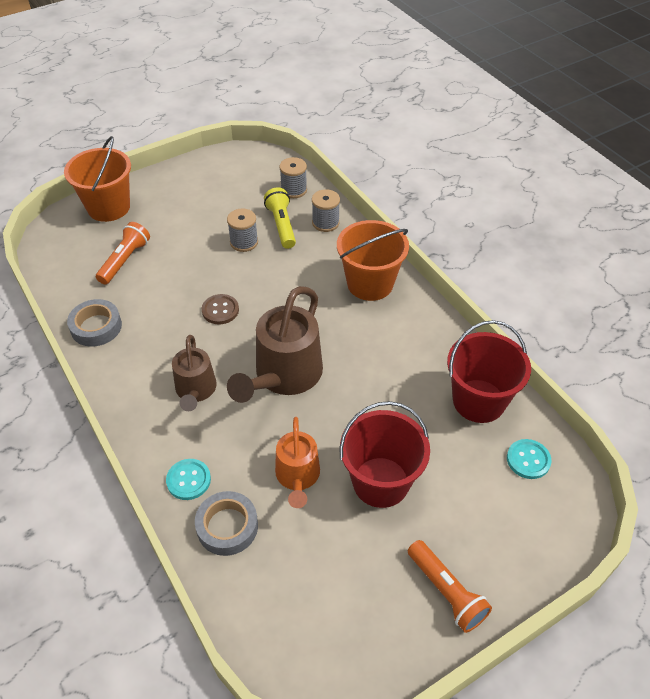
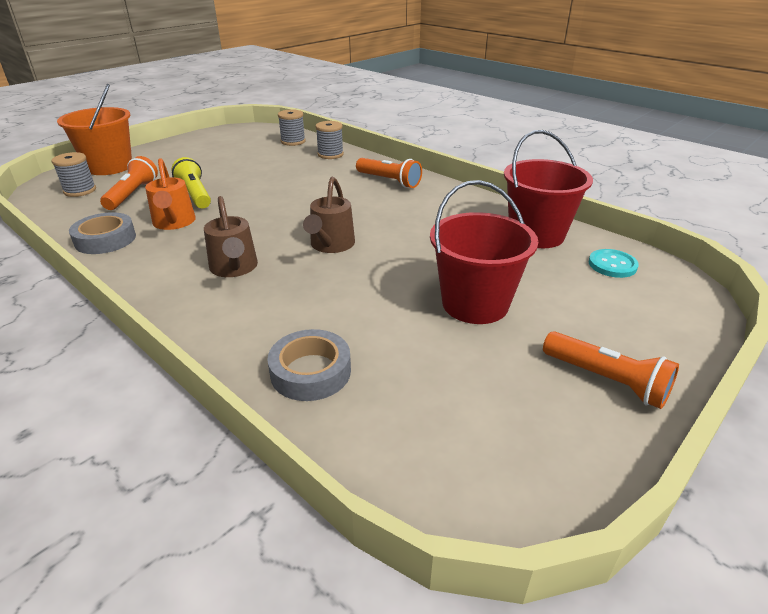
camera: 15 degrees left, 15 degrees down
(188, 480) = (247, 339): turquoise button -> none
(220, 310) = (245, 212): brown button -> none
(244, 242) = (256, 172): grey spool -> grey spool (80, 190)
(281, 225) = (289, 160): yellow flashlight -> yellow flashlight (195, 195)
(284, 376) = (330, 245): brown watering can -> brown watering can, size x0.61
(297, 477) = (380, 315): orange watering can -> orange watering can (174, 223)
(370, 283) = (389, 181): orange bucket -> orange flashlight

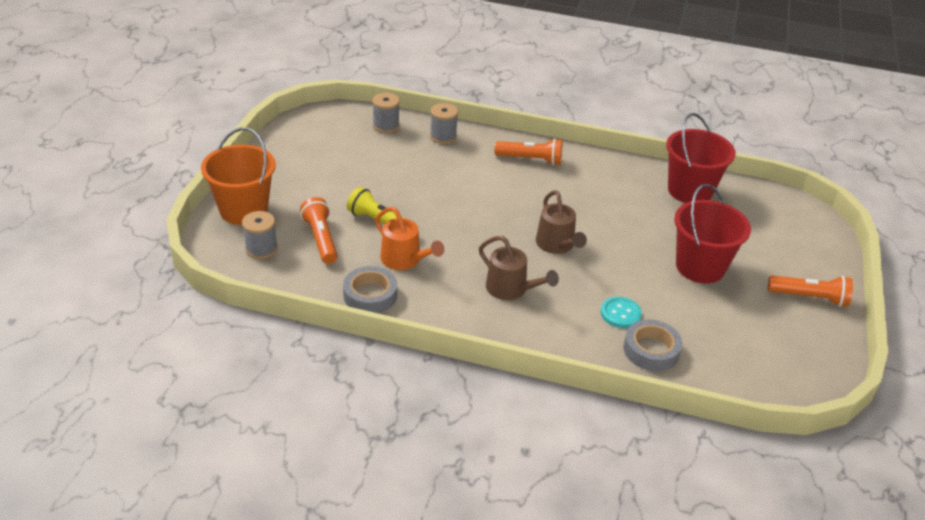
camera: 30 degrees left, 5 degrees up
(612, 265) = (756, 206): turquoise button -> turquoise button (620, 314)

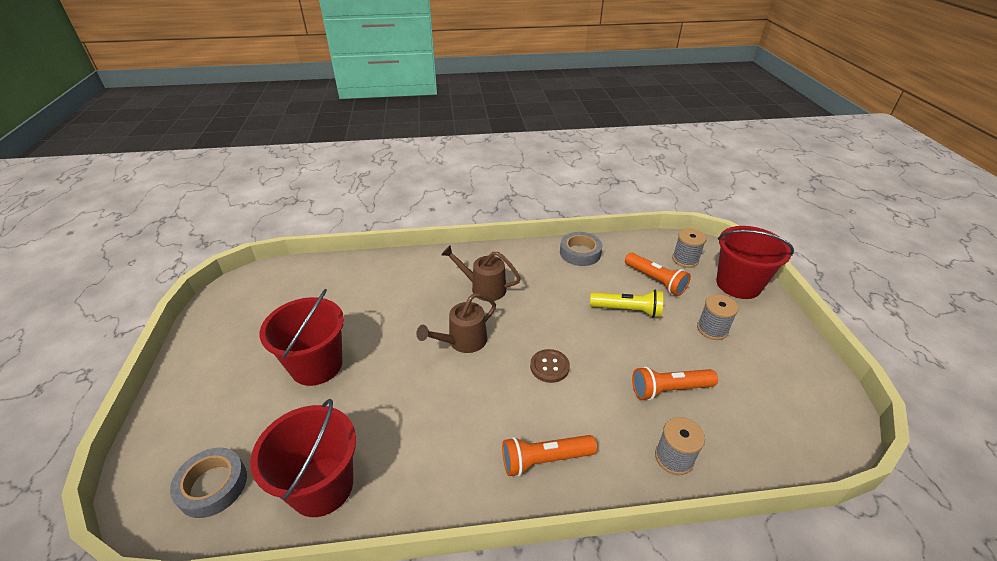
camera: 160 degrees right, 0 degrees up
(244, 210) = (738, 284): orange bucket -> red bucket
(386, 126) = (752, 447): grey spool -> grey spool (712, 329)
(405, 260) = (579, 284): orange watering can -> none
(490, 204) = (549, 367): none -> brown button
(557, 245) = (462, 341): brown watering can -> brown watering can turned 90 degrees counterclockwise
(620, 314) = (389, 295): turquoise button -> none
(651, 350) = (362, 276): grey tape -> grey tape (213, 486)
(809, 297) = (205, 366): orange flashlight -> orange flashlight (669, 389)

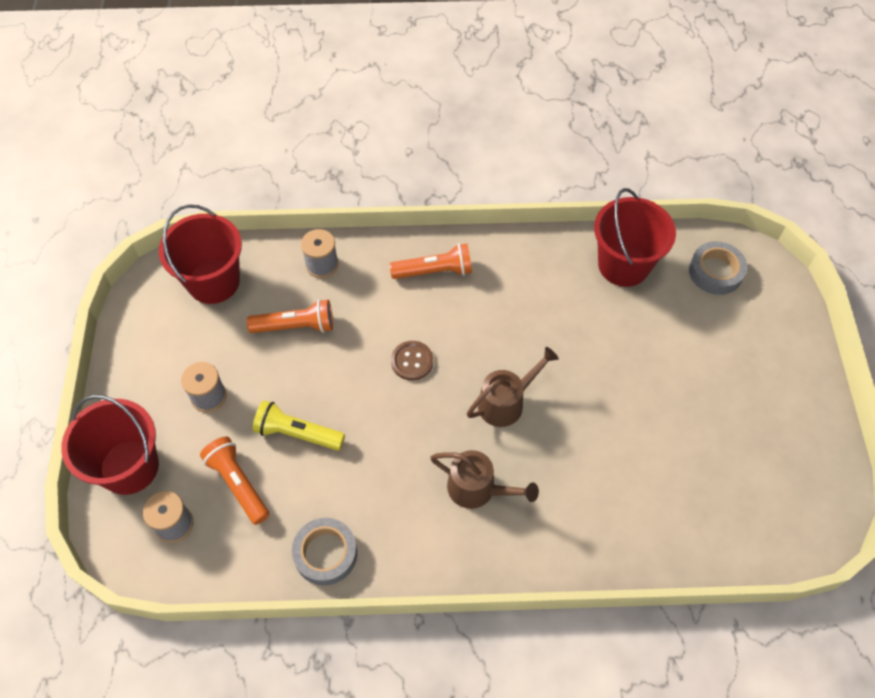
camera: 175 degrees left, 20 degrees up
(316, 365) = (667, 383): red bucket -> red bucket (213, 281)

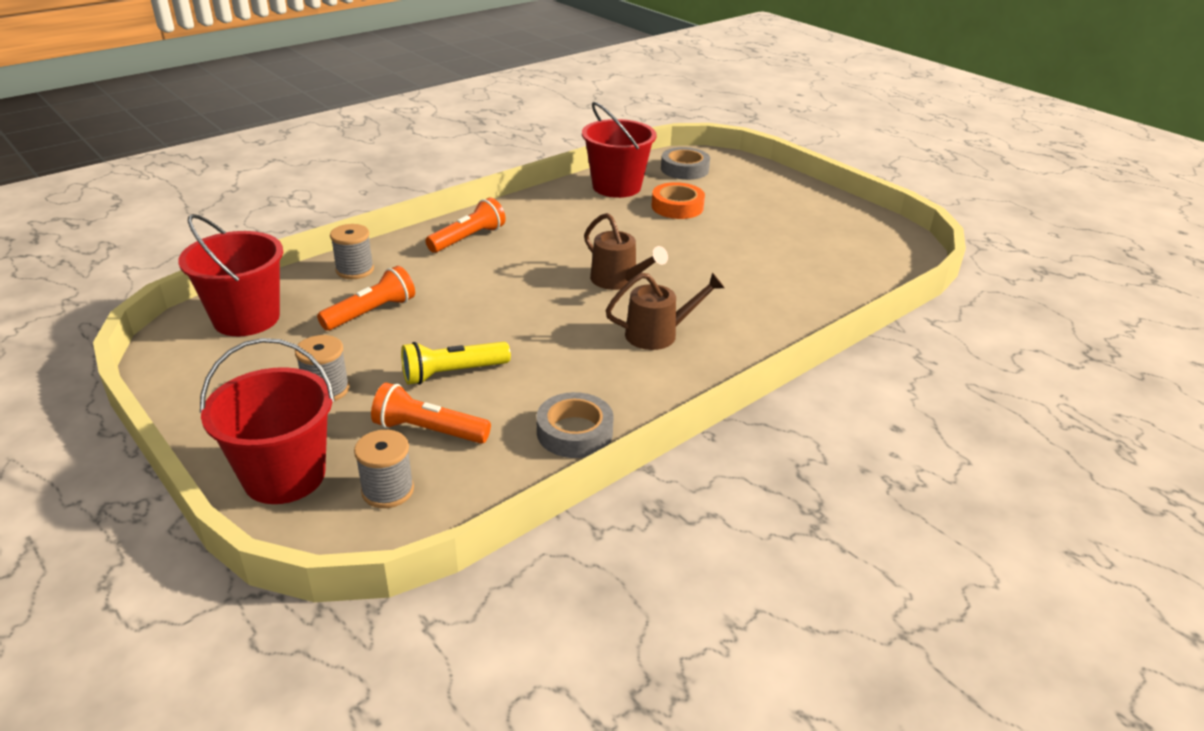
camera: 40 degrees left, 25 degrees down
(412, 361) = (510, 291): brown button -> none
(506, 402) = (619, 281): brown watering can -> brown watering can turned 120 degrees clockwise
(652, 328) = (677, 207): none -> orange tape

